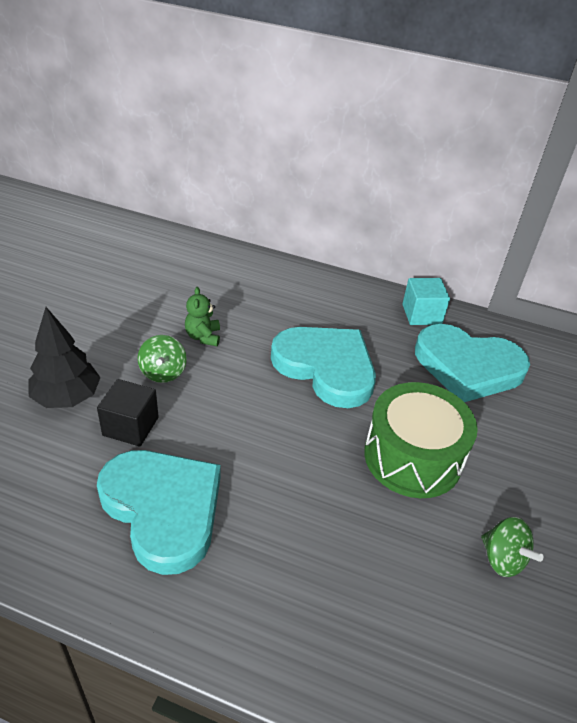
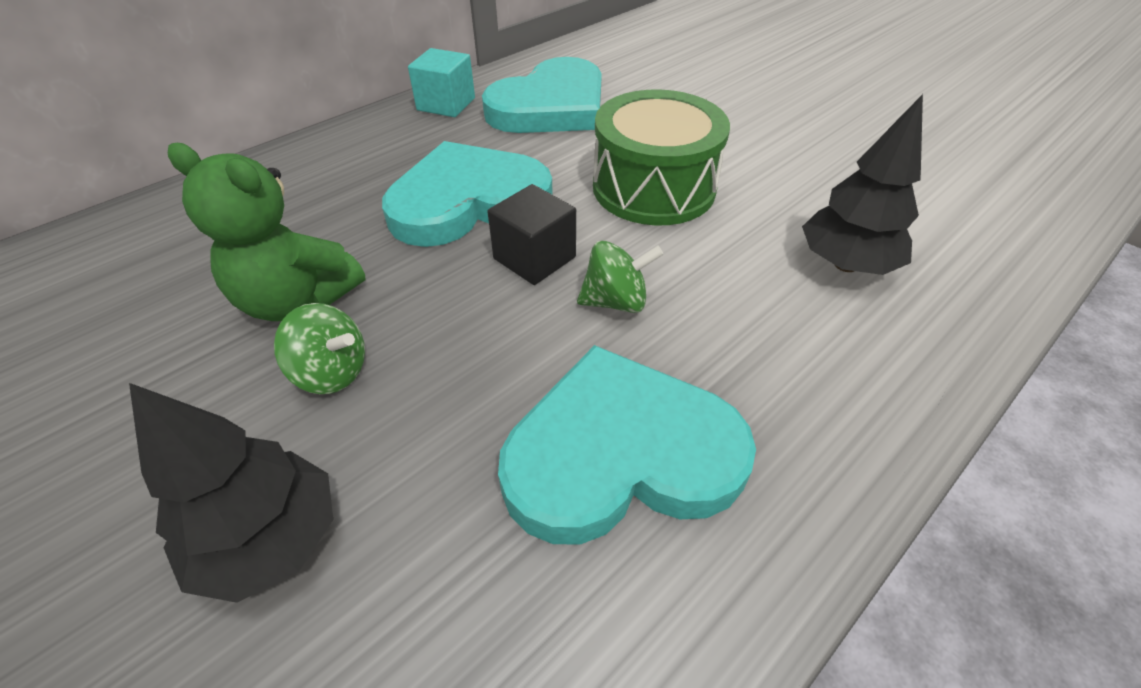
camera: 60 degrees left, 5 degrees up
(130, 426) = (420, 452): black cube -> black cube (534, 258)
(203, 337) = (297, 299): green teddy bear -> green teddy bear, size x1.80
(404, 602) = (845, 264): none -> black tree
(502, 559) = (809, 181): green spinning top -> green spinning top (616, 301)

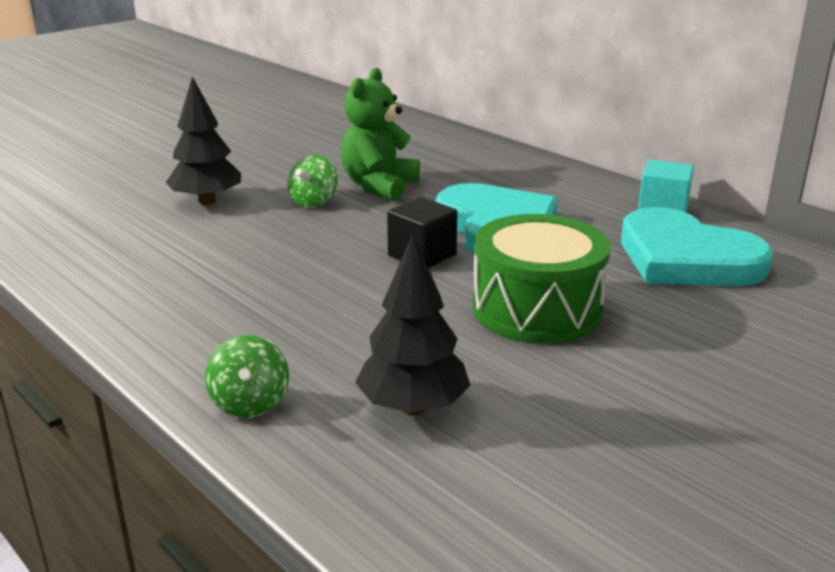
camera: 90 degrees right, 20 degrees down
(616, 301) = (367, 286): green spinning top -> green spinning top (250, 404)
(620, 453) = (223, 284): turquoise heart -> none

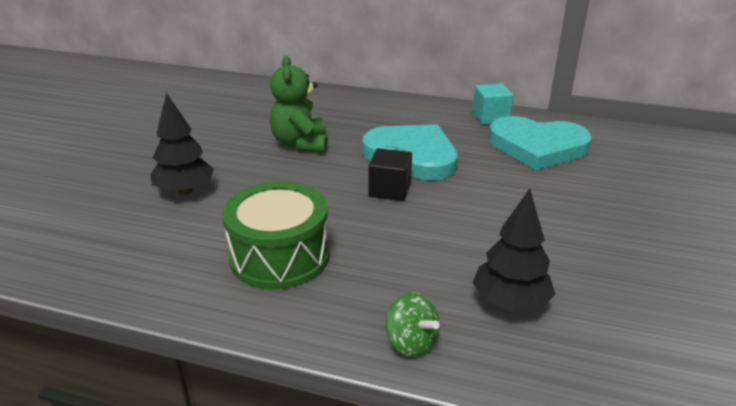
camera: 30 degrees left, 5 degrees up
(313, 202) = (268, 169): green spinning top -> none
(537, 309) = (499, 207): green drum -> green drum (280, 256)

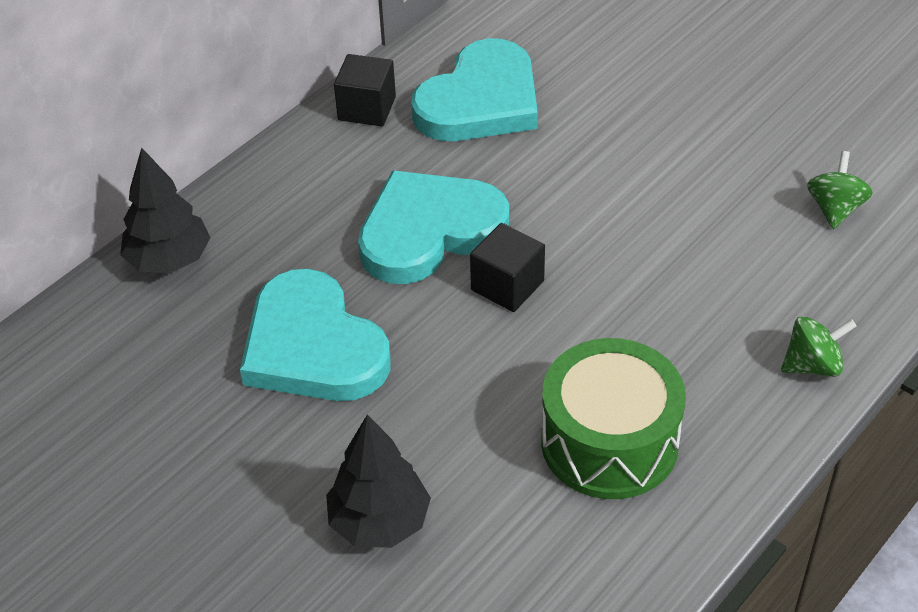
camera: 65 degrees left, 15 degrees up
(300, 144) = (313, 346): green teddy bear -> turquoise heart
(490, 117) = (367, 108): turquoise cube -> black cube
(510, 302) = (781, 264): black tree -> black tree (169, 260)
(603, 321) = (835, 209): none -> green spinning top

